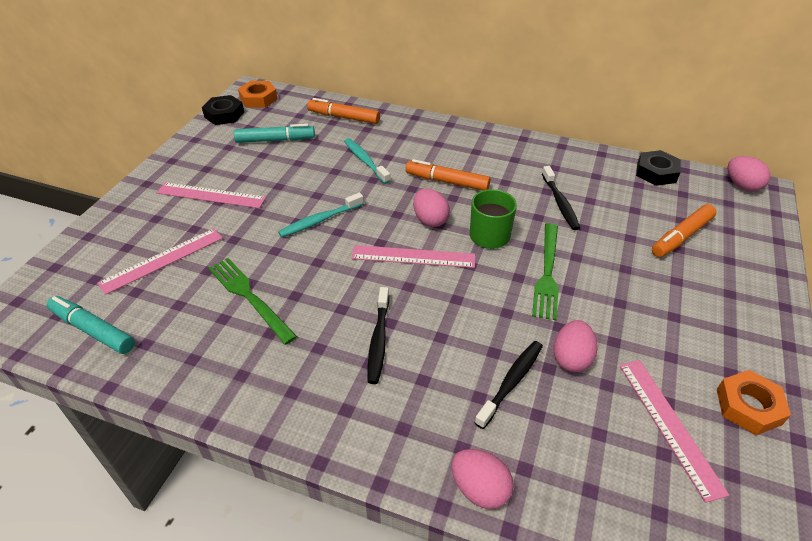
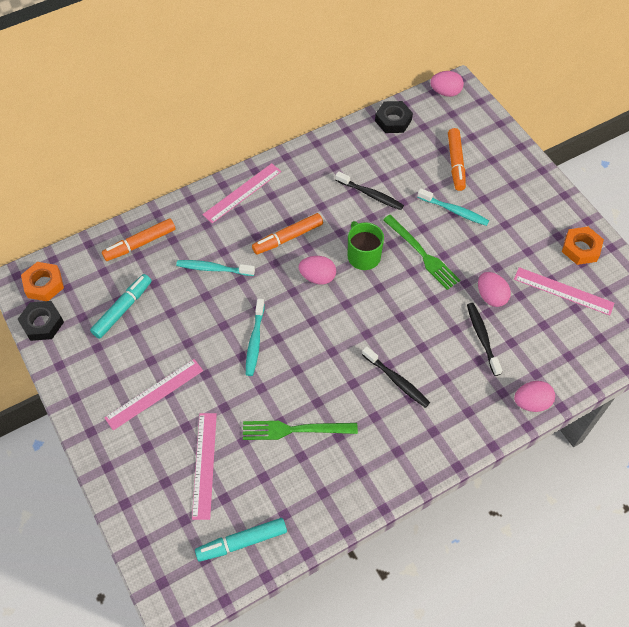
camera: 50 degrees left, 15 degrees up
(413, 256) = (343, 312): pink ruler -> pink ruler (242, 193)
(628, 267) = (454, 211): none -> turquoise toothbrush

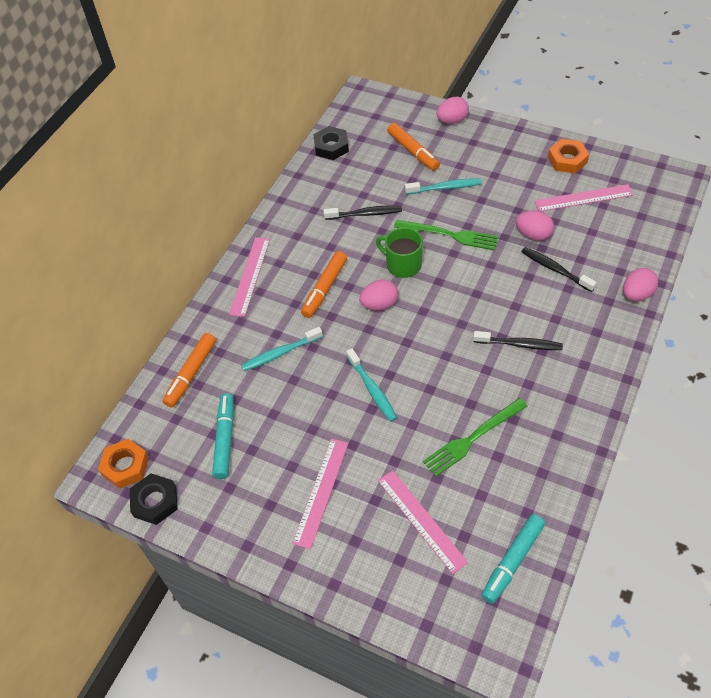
camera: 30 degrees left, 5 degrees down
(445, 92) = (355, 103): pink egg -> pink egg (452, 120)

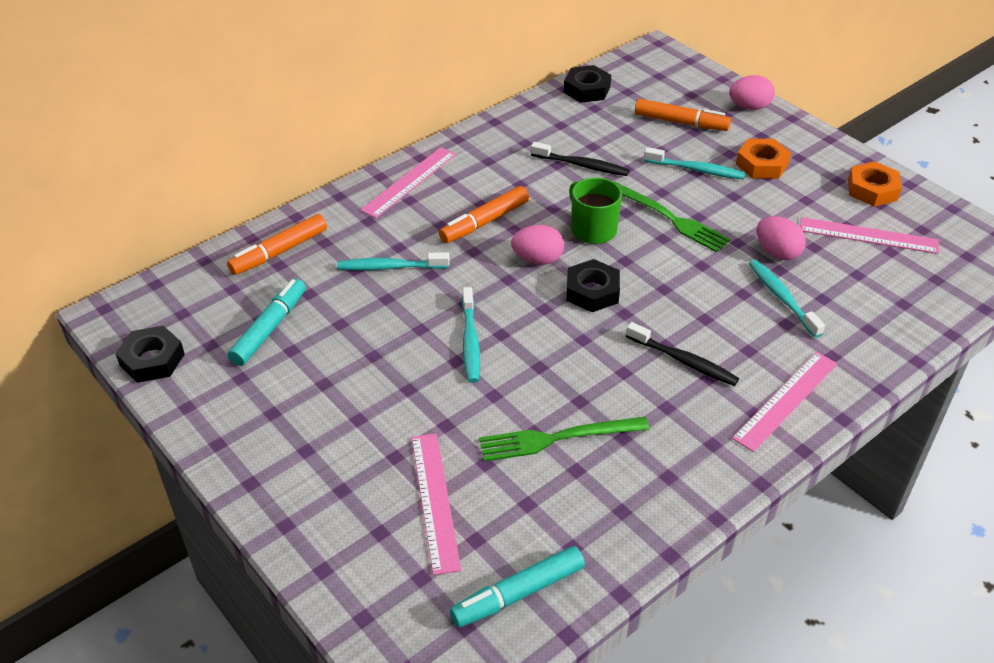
camera: 20 degrees right, 10 degrees down
(125, 466) = (147, 314): orange nut -> orange nut (762, 164)
(321, 492) = (338, 423): pink ruler -> pink ruler (786, 400)
(413, 151) = (681, 122): orange marker -> orange marker turned 60 degrees counterclockwise
(431, 315) = (592, 291): none -> black nut
(555, 269) = (782, 298): black toothbrush -> turquoise toothbrush
(636, 294) = (875, 362): pink egg -> none

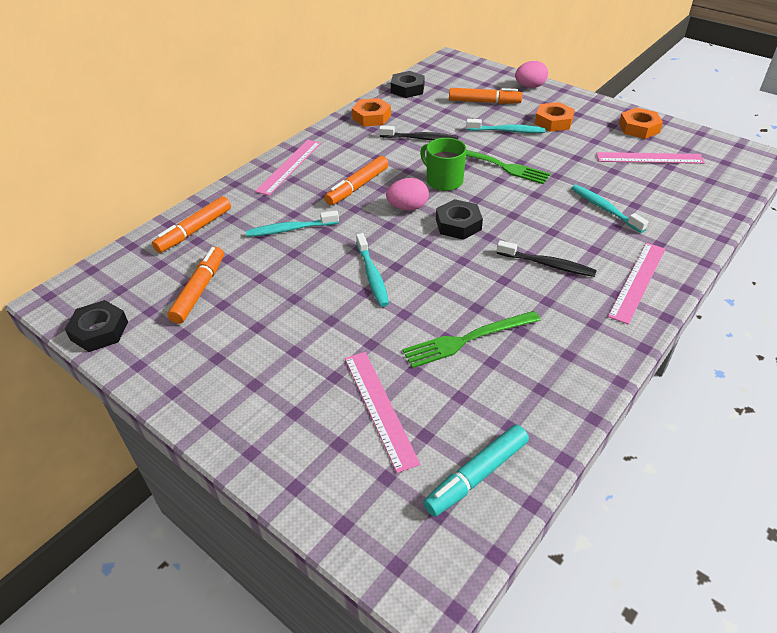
camera: 10 degrees left, 0 degrees up
(270, 328) = (199, 290): turquoise marker -> orange marker
(529, 125) = (371, 117): none -> orange nut
(777, 252) = (588, 178): pink egg -> none

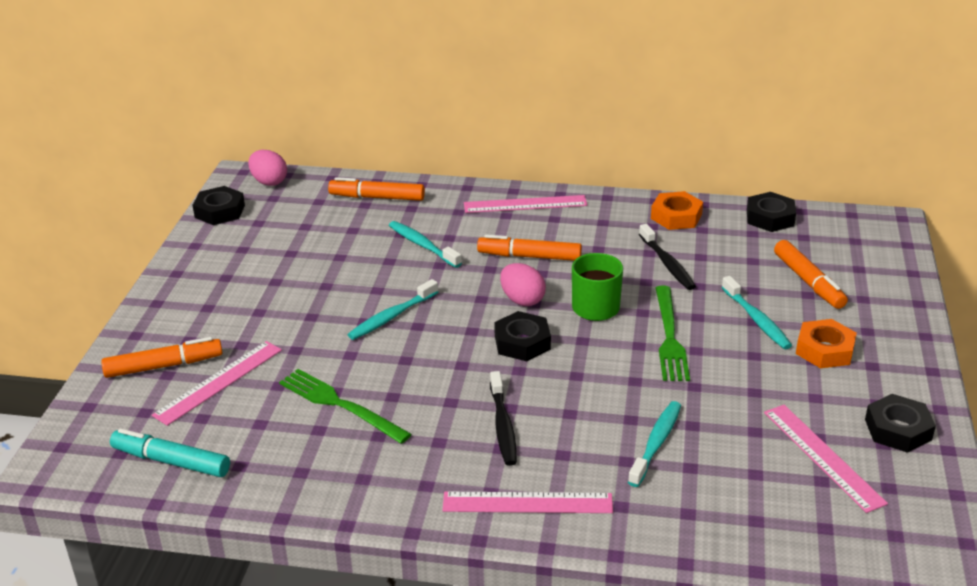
camera: 60 degrees right, 10 degrees down
(199, 290) = (300, 234): orange marker -> orange marker (164, 366)
(530, 86) = (897, 305): pink egg -> pink egg (269, 182)
(639, 128) = (898, 429): orange nut -> black nut

